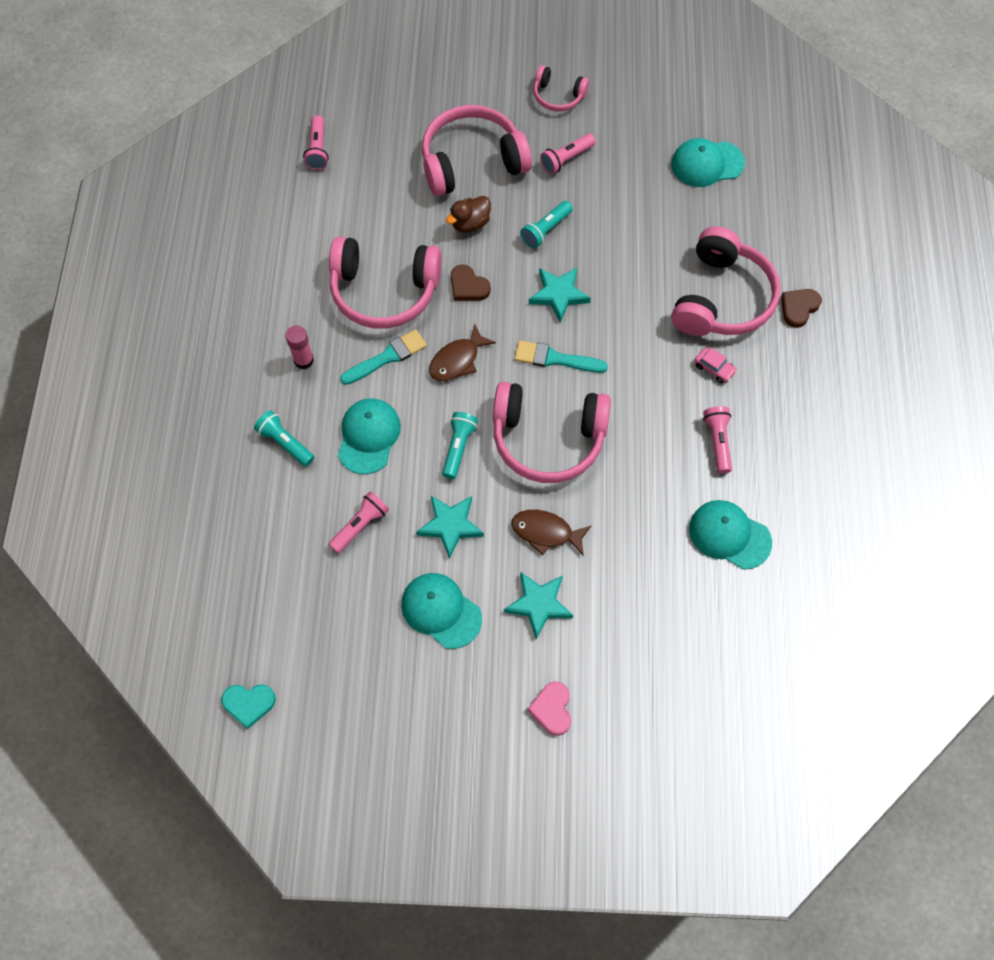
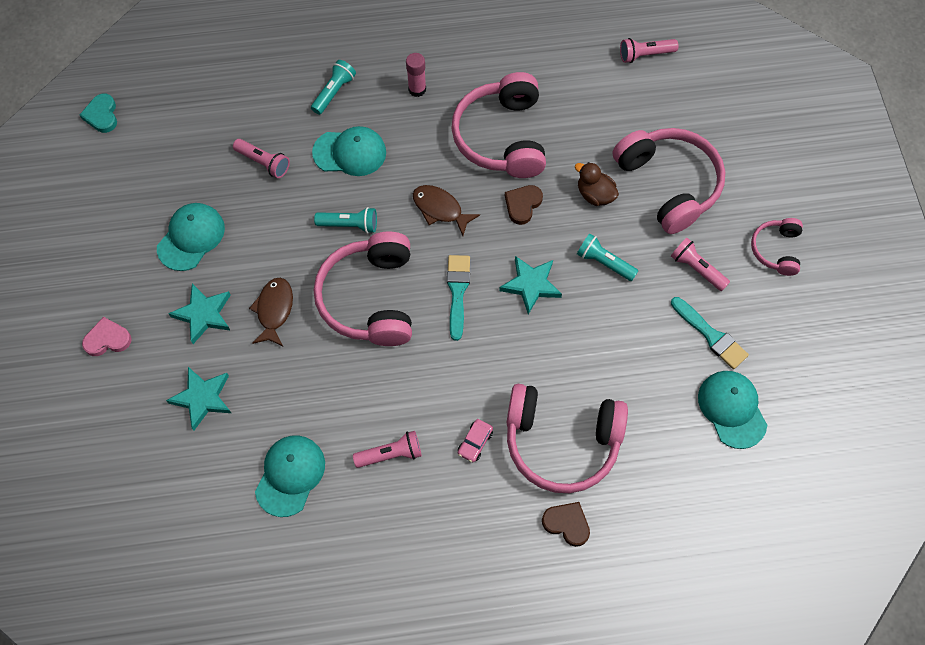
camera: 80 degrees right, 0 degrees up
(387, 357) = (432, 152): turquoise brush -> turquoise brush (711, 335)
(450, 525) = (272, 231): turquoise star -> turquoise star (202, 398)

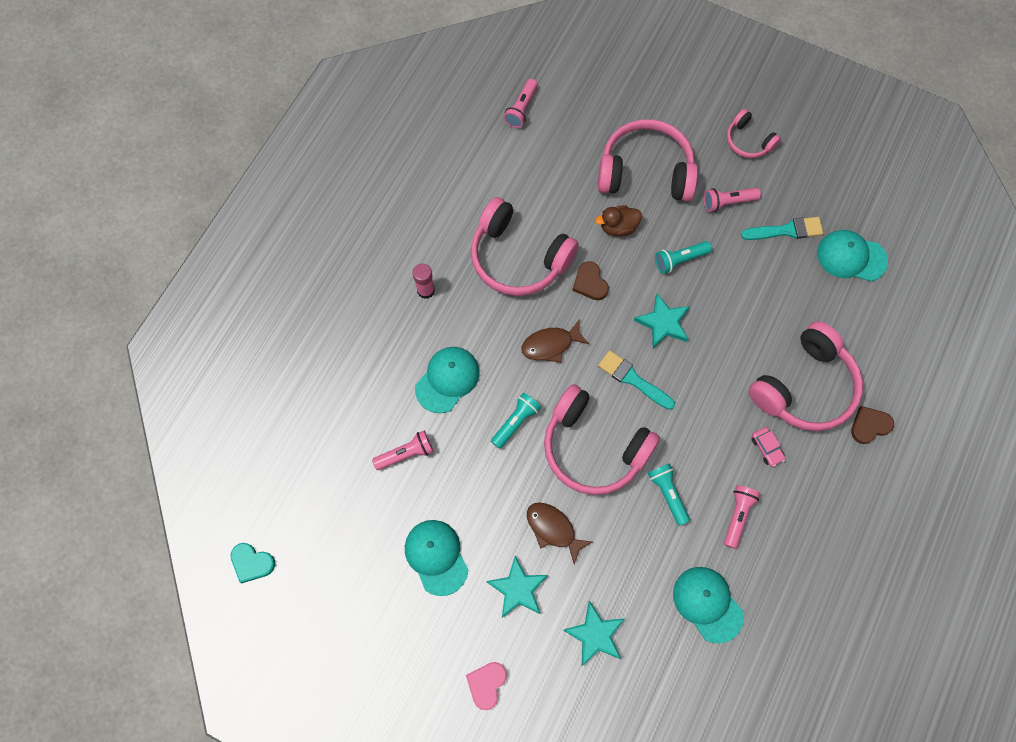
camera: 55 degrees left, 5 degrees up
(334, 92) = (378, 355): turquoise flashlight -> turquoise flashlight (667, 494)

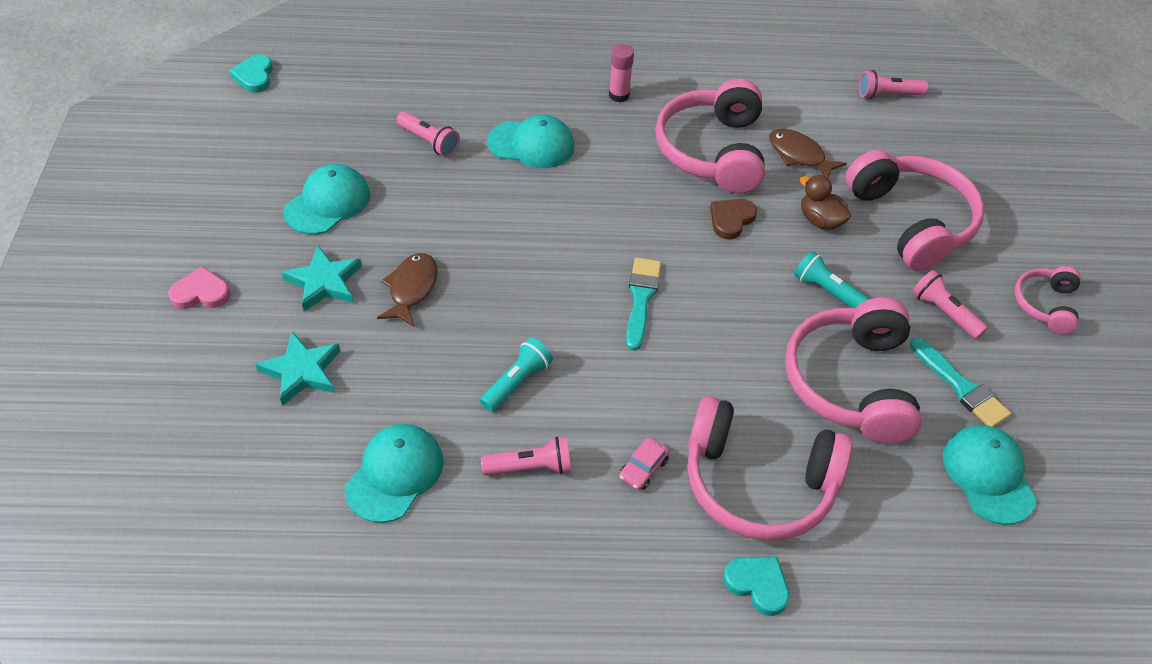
camera: 60 degrees right, 20 degrees down
(515, 422) = (519, 214): turquoise flashlight -> none
(550, 345) = (631, 212): brown fish -> brown fish (799, 155)
(593, 447) = (532, 291): pink headphones -> pink headphones (851, 383)
(663, 323) = (734, 303): turquoise star -> none
(869, 425) = (757, 585): brown heart -> turquoise heart

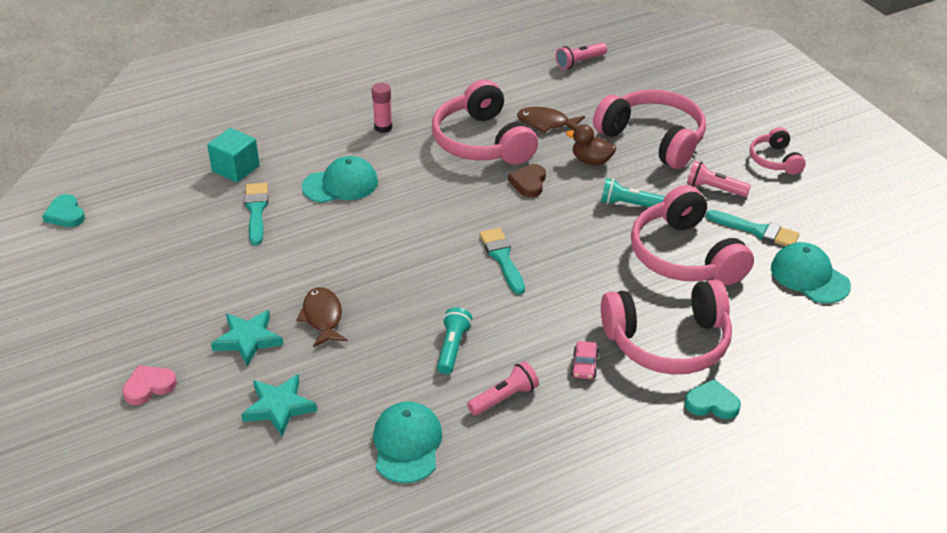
camera: 25 degrees left, 10 degrees down
(327, 203) = (206, 283): turquoise cap -> none
(429, 142) = (256, 211): pink flashlight -> turquoise brush
(441, 87) = (236, 169): none -> turquoise cube

